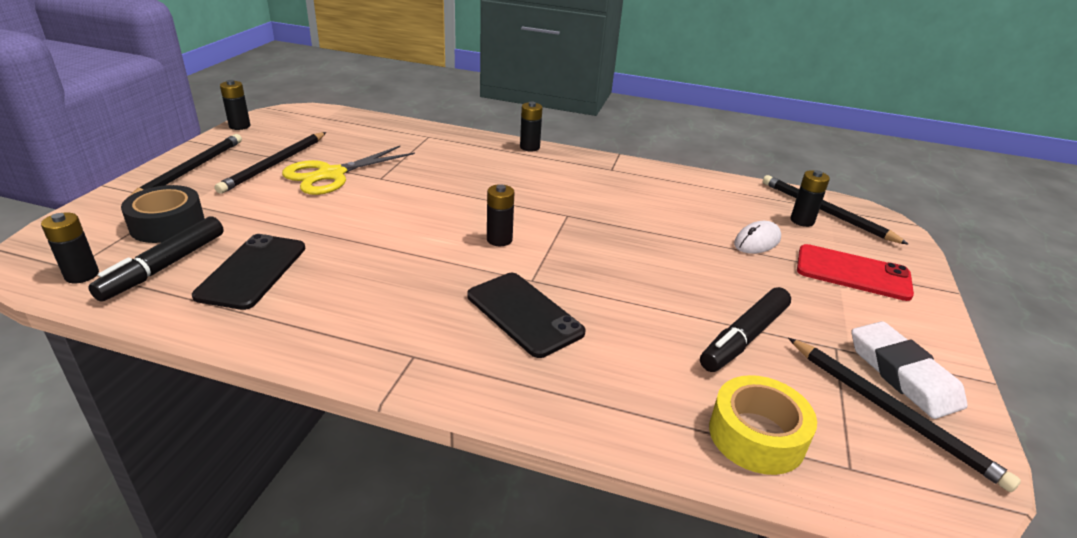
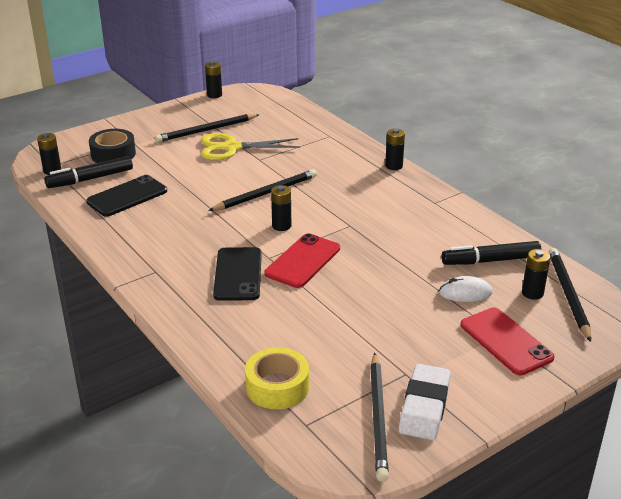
camera: 40 degrees right, 0 degrees up
(190, 170) = (156, 121): black pencil -> black pencil (266, 193)
(573, 269) = (303, 261): none -> red phone
(745, 337) = (352, 342): black marker -> black marker (491, 260)

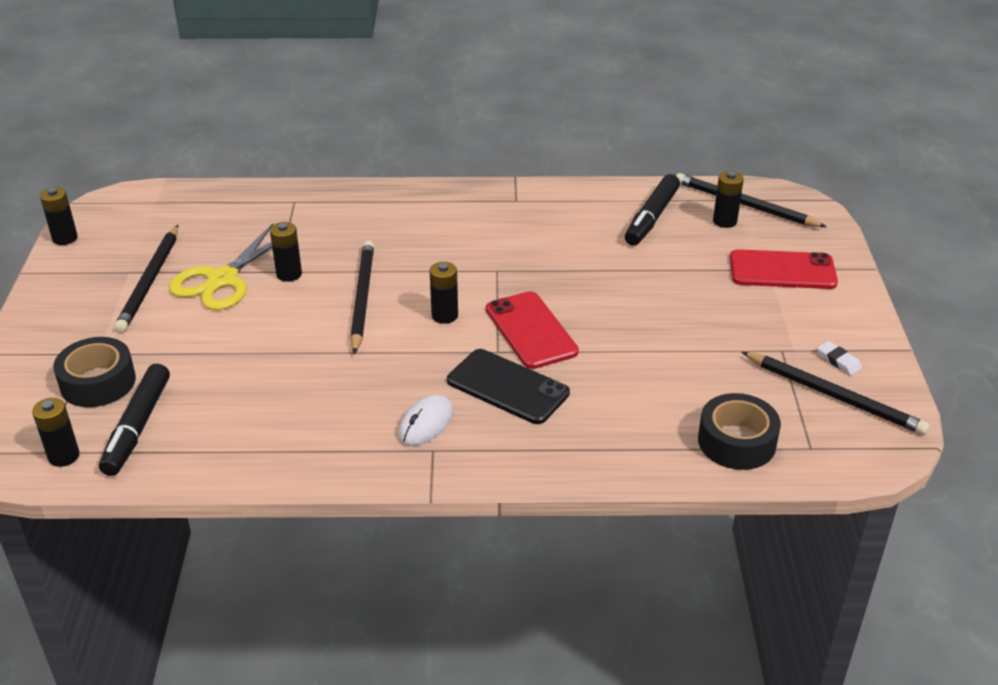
camera: 55 degrees left, 5 degrees up
(127, 196) = (228, 410): black phone -> none
(277, 387) = (736, 442): yellow tape -> black tape
(394, 166) = (415, 191): black battery -> black battery (289, 274)
(424, 406) = (838, 361): white eraser -> white eraser, size x0.46
(465, 293) = (689, 256): white mouse -> white mouse (426, 423)

